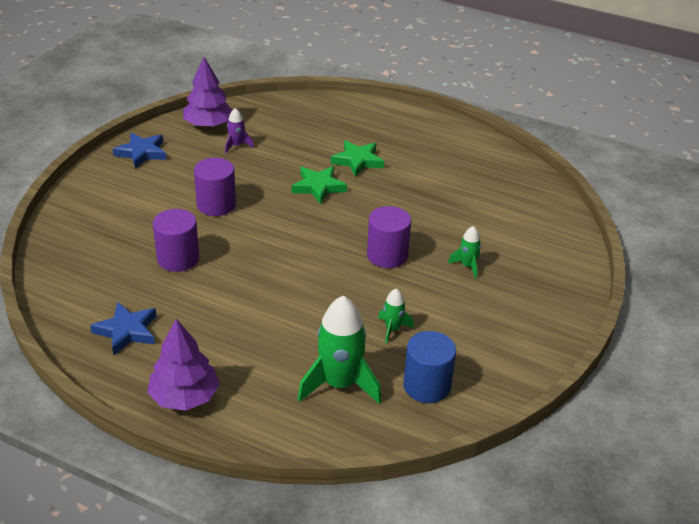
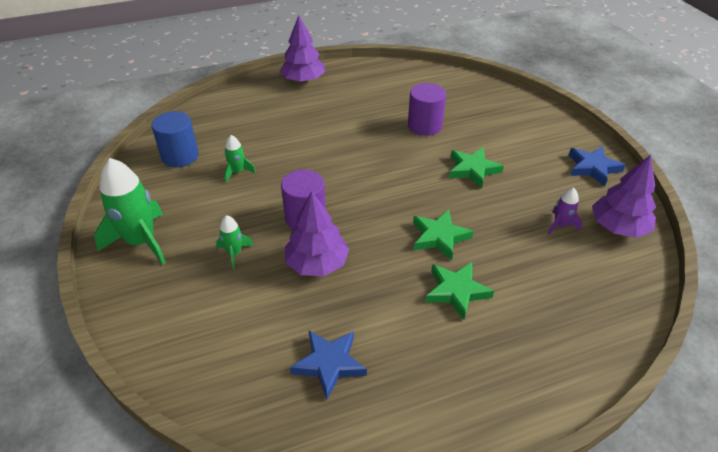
camera: 135 degrees right, 5 degrees up
(127, 331) = (378, 84): blue star -> blue star (329, 364)
(216, 205) = (473, 169): purple cylinder -> green star
(340, 384) = (233, 128): green rocket -> green rocket (141, 241)
(418, 224) = (317, 263): none -> purple tree

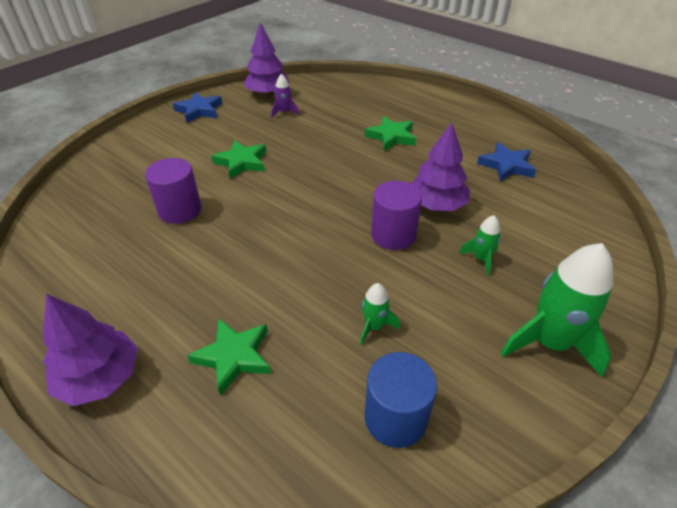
camera: 120 degrees left, 0 degrees up
(439, 237) = (345, 156): green star -> green star (234, 357)

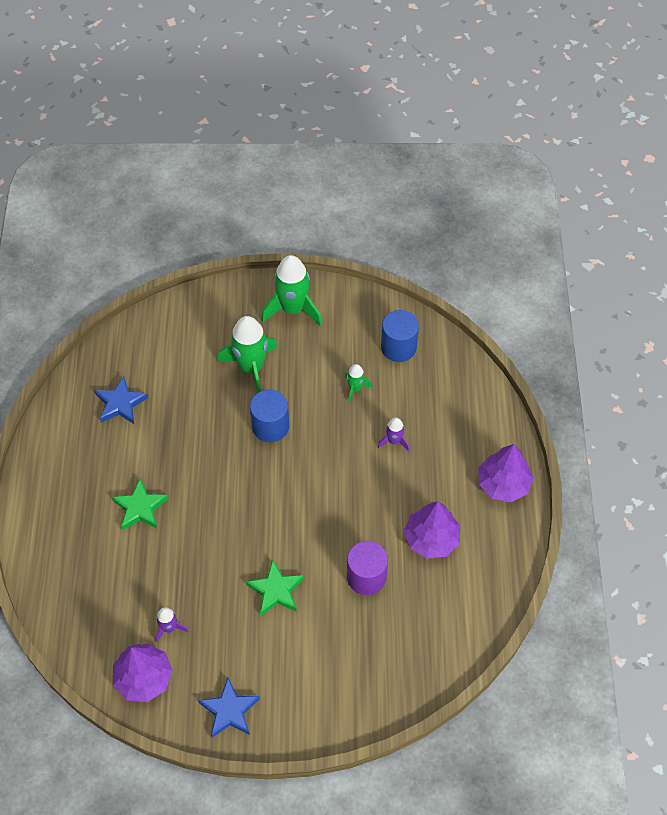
camera: 130 degrees left, 15 degrees up
(234, 357) = (434, 436): green star -> none
(272, 315) = (394, 441): none -> purple rocket
(393, 235) = (270, 426): purple cylinder -> blue cylinder
(436, 205) = (214, 421): purple tree -> purple tree (431, 539)
(481, 259) = (251, 368): green rocket -> green rocket, size x2.04

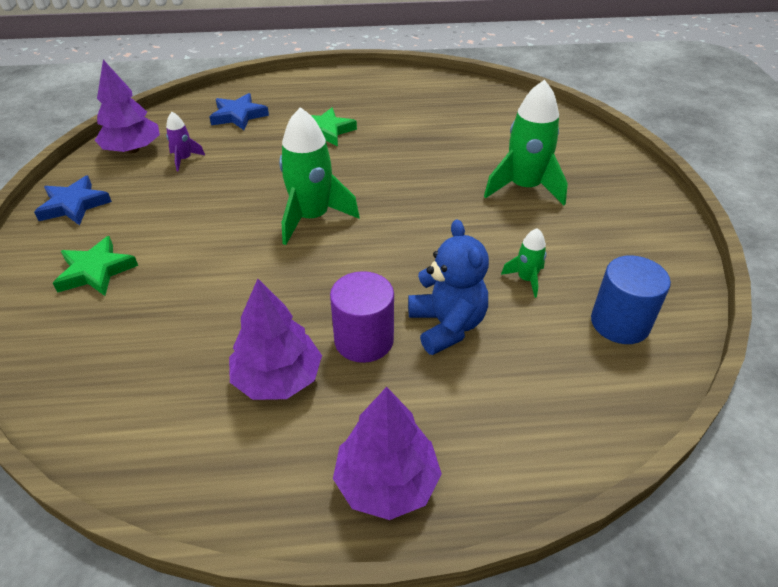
camera: 85 degrees right, 15 degrees down
(120, 403) = (447, 110): blue star -> blue star (238, 115)
(270, 426) = (444, 208): blue cylinder -> none
(276, 590) = (215, 228): green star -> green star (96, 271)
(293, 309) = (631, 214): green rocket -> green rocket (312, 217)
(366, 577) = (222, 307): purple cylinder -> purple cylinder (364, 340)
(394, 441) = (447, 325): purple rocket -> blue teddy bear

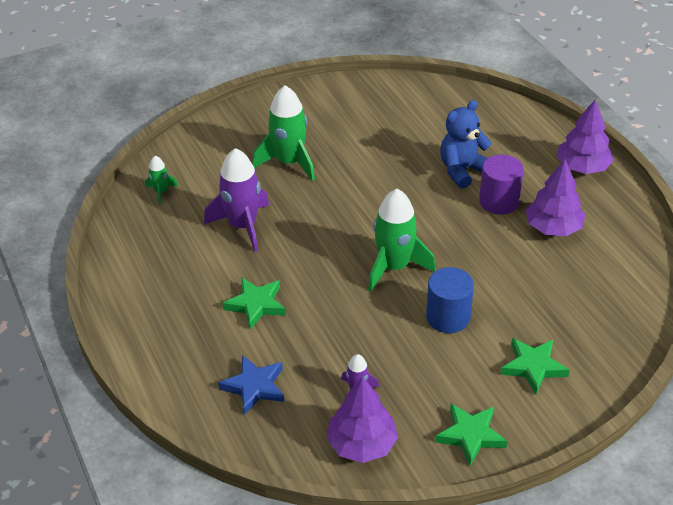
camera: 110 degrees left, 0 degrees up
(74, 205) = (470, 435): blue star -> green star
(434, 142) = (243, 226): none -> purple rocket
(526, 279) = (398, 145): green rocket -> green rocket (161, 192)
(620, 323) = (414, 105): blue cylinder -> blue cylinder (448, 317)

